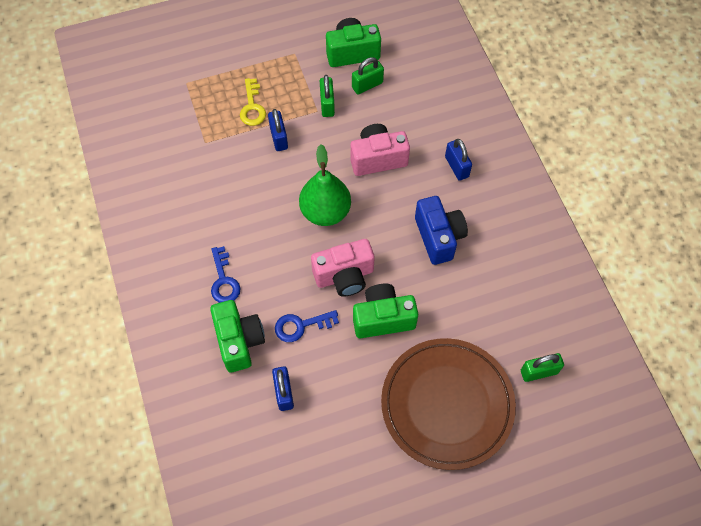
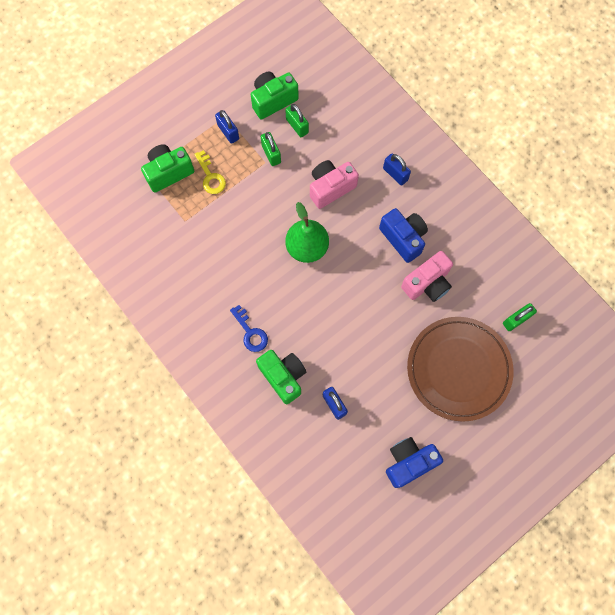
camera: 20 degrees left, 10 degrees up
(279, 138) = (244, 197): blue padlock -> blue padlock (228, 132)
(301, 326) = (326, 347): blue key -> none
(344, 276) = (343, 296): pink camera -> pink camera (427, 283)
(344, 491) = (409, 462): none -> blue camera
(367, 85) = (297, 126): green padlock -> green padlock turned 75 degrees counterclockwise
(383, 318) = (385, 319): green camera -> green camera (168, 172)

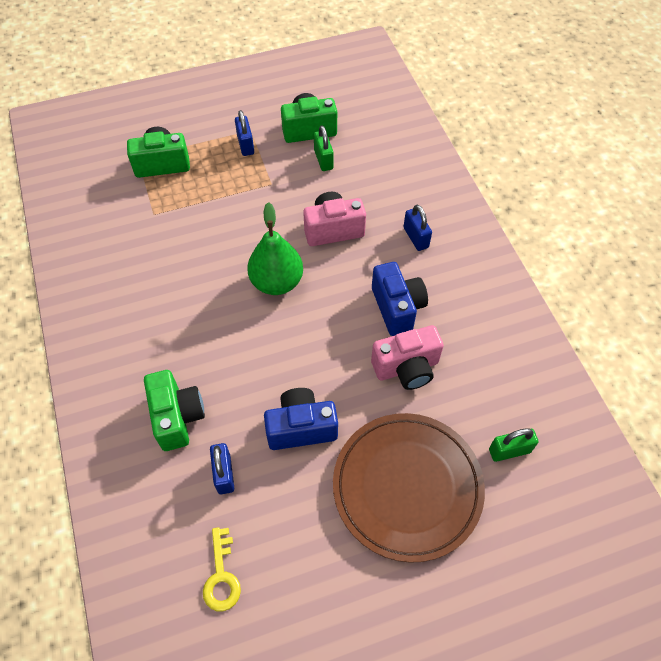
camera: 20 degrees right, 15 degrees down
(210, 176) = (204, 180): yellow key -> yellow key (221, 576)
(250, 332) = (164, 352): blue key -> none
(271, 154) = (282, 178): green padlock -> none
(409, 462) = (289, 588): blue camera -> blue camera (301, 427)

